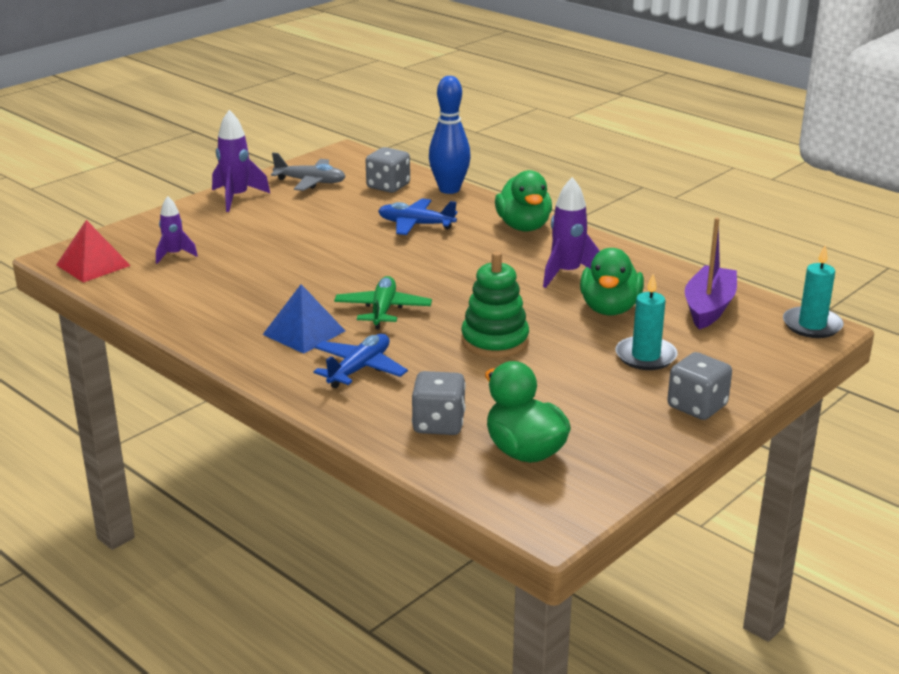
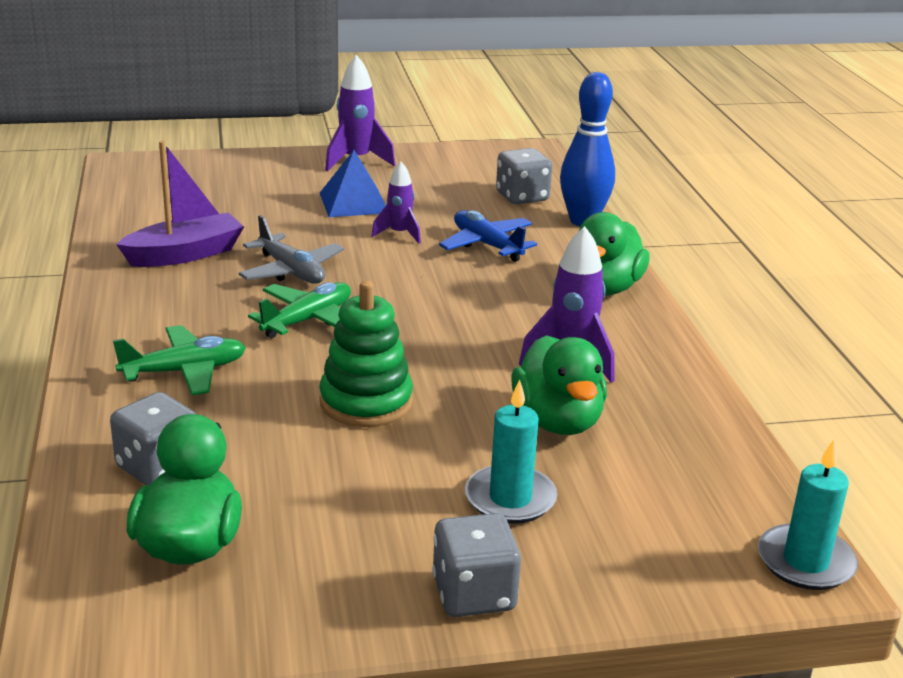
camera: 35 degrees right, 0 degrees up
(93, 265) = (134, 179): red pyramid -> none
(174, 255) = (213, 194): purple rocket -> purple rocket (399, 234)
(304, 332) = (198, 312): blue pyramid -> blue pyramid (354, 202)
(310, 182) = (450, 168): grey plane -> grey plane (291, 271)
(359, 369) = (184, 371): blue plane -> green plane
(610, 309) = (558, 421): green duck -> green duck turned 60 degrees counterclockwise
(709, 307) = (689, 474): purple boat -> purple boat (185, 254)

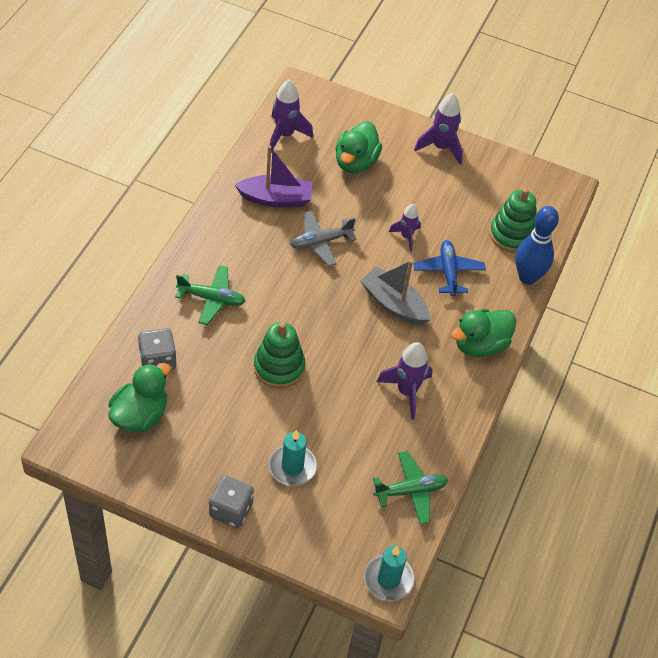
camera: 30 degrees right, 25 degrees up
(140, 202) = (285, 135): none -> purple rocket
(291, 271) = (320, 242): grey plane -> grey plane turned 75 degrees clockwise
(308, 320) = (298, 289): green plane -> green plane (410, 491)
(354, 202) = (404, 192): blue pyramid -> none
(454, 291) = (394, 304): none -> grey boat
(522, 197) = (512, 234): grey dice -> green stacking toy
(558, 421) = (359, 431): green duck -> green duck (355, 162)

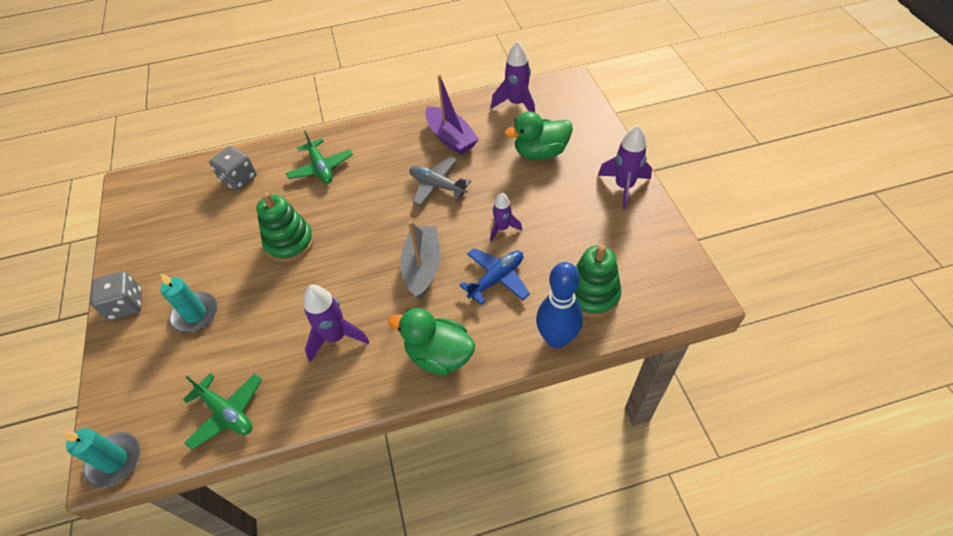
camera: 60 degrees right, 0 degrees up
(140, 415) = (181, 202): green duck -> none

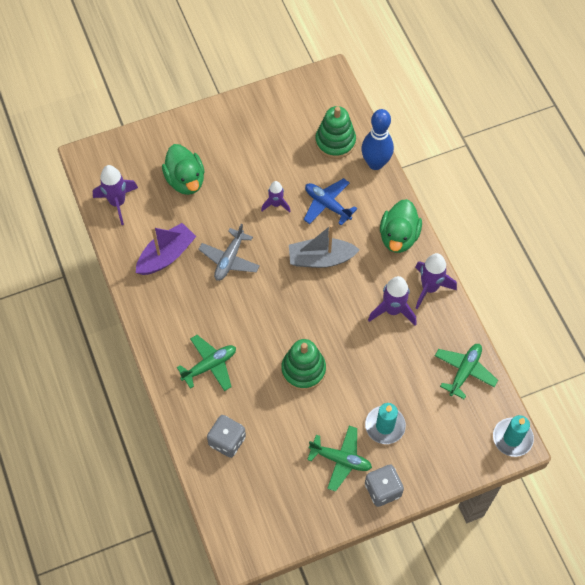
camera: 100 degrees left, 10 degrees up
(177, 269) = (340, 459): none -> green plane
(624, 187) = (225, 118): purple rocket -> purple rocket (429, 288)

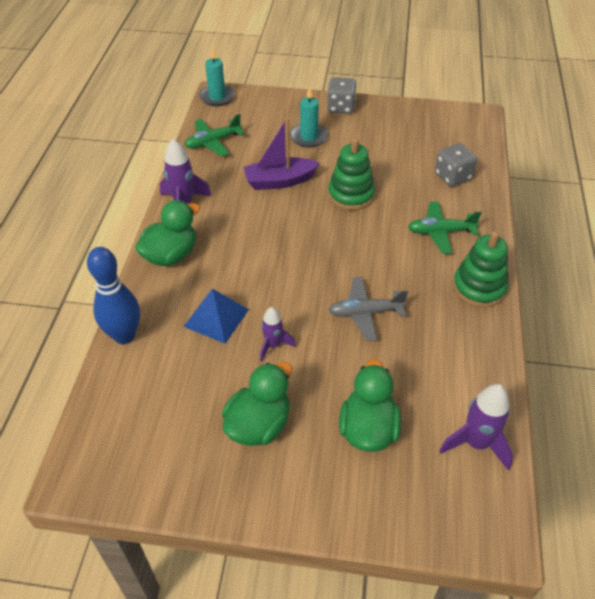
camera: 150 degrees left, 15 degrees down
(166, 255) = (438, 349): purple boat -> purple boat (279, 181)
(229, 259) = (365, 313): grey plane -> grey plane turned 150 degrees counterclockwise
(251, 151) = (259, 424): none -> green duck
(321, 259) = (266, 270): grey boat -> none
(327, 205) = (216, 317): blue plane -> blue pyramid
(335, 142) = (146, 383): green stacking toy -> green stacking toy (478, 287)
(340, 459) = (361, 133): green plane -> none
(392, 310) = (233, 202): purple rocket -> none

